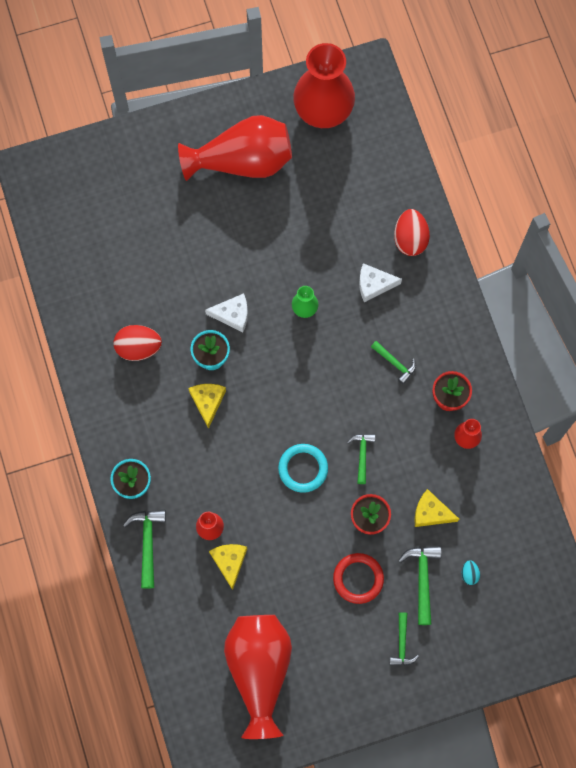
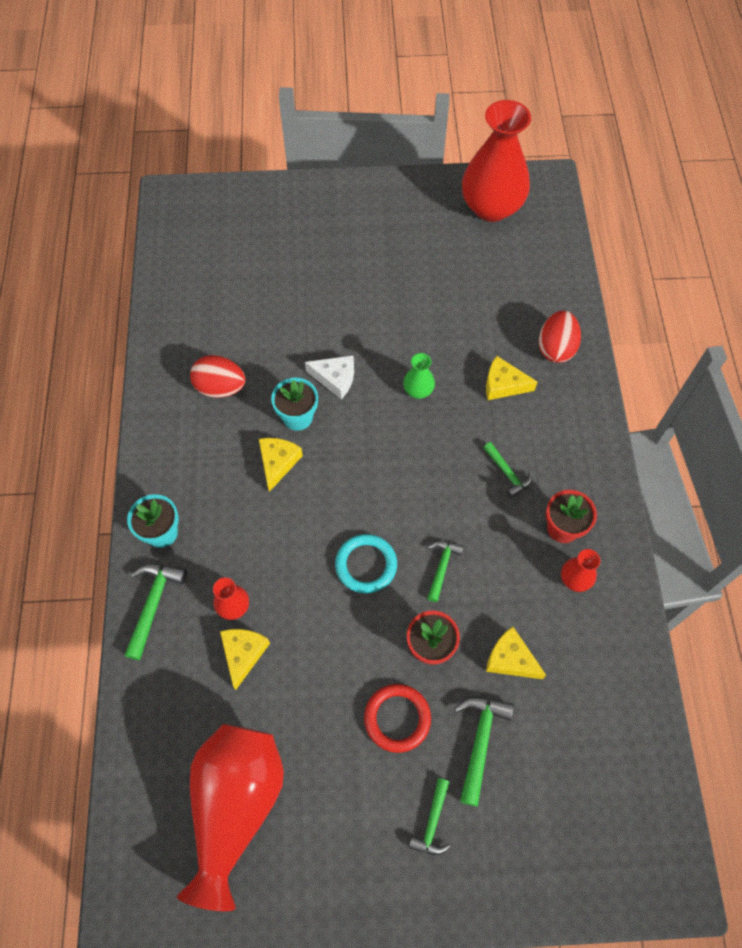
camera: 15 degrees right, 10 degrees down
(242, 161) = (392, 235): red vase -> none
(374, 284) = (503, 384): white cheese -> yellow cheese
(469, 574) = (543, 752): turquoise egg -> none

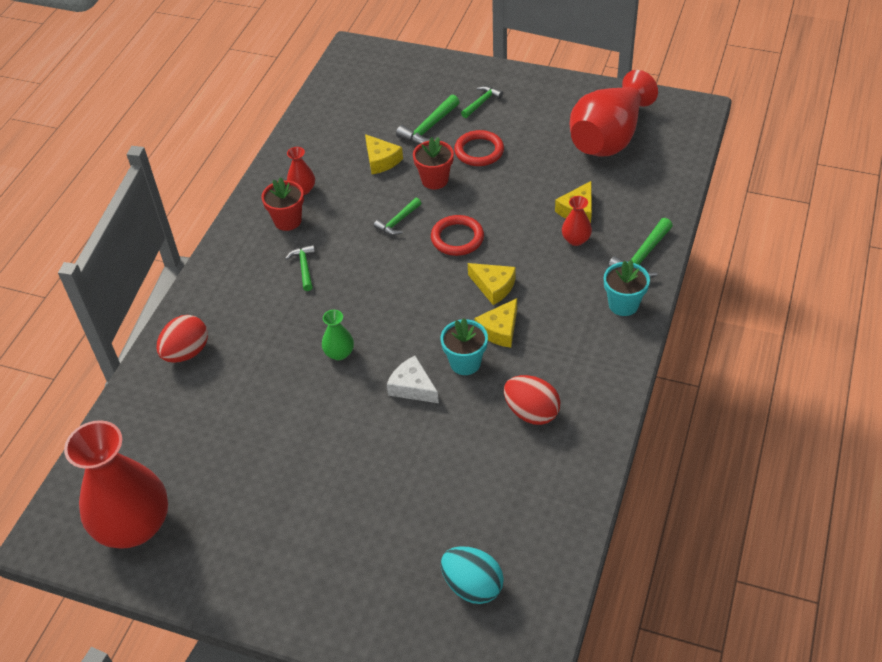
camera: 155 degrees left, 15 degrees down
(222, 242) = (472, 586): none -> turquoise egg
(366, 565) = (457, 238): turquoise ring -> red ring
(503, 384) = (258, 335): yellow cheese -> yellow cheese (493, 287)

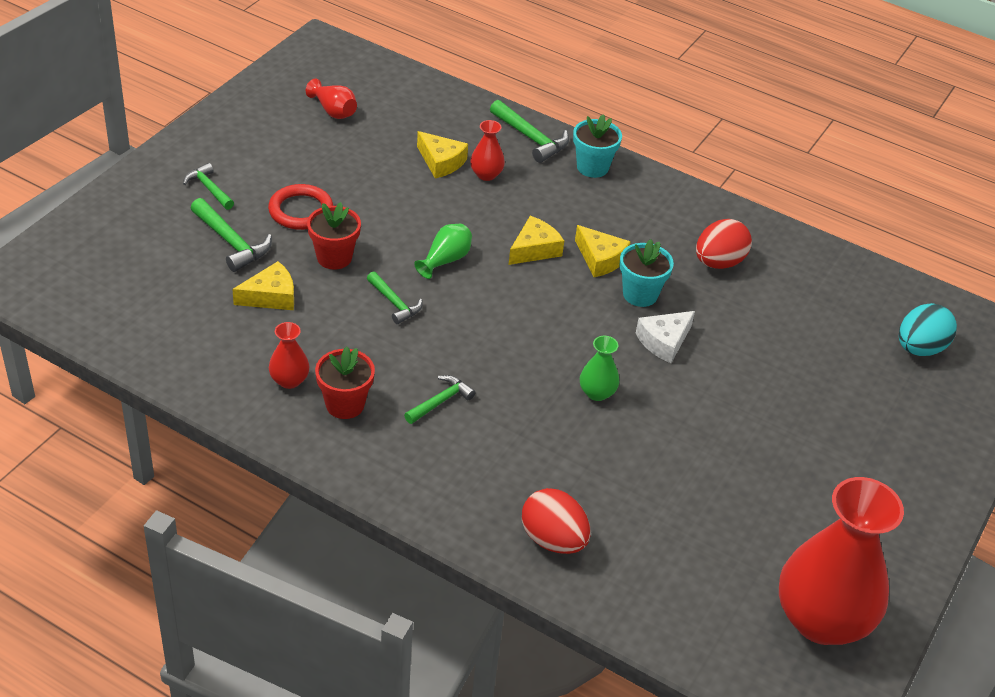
camera: 85 degrees left, 5 degrees down
(304, 267) = (440, 401): green hammer -> green hammer turned 135 degrees clockwise
(457, 238) = (445, 260): red ring -> green vase
(609, 138) = (333, 111): red vase -> red vase, size x0.43

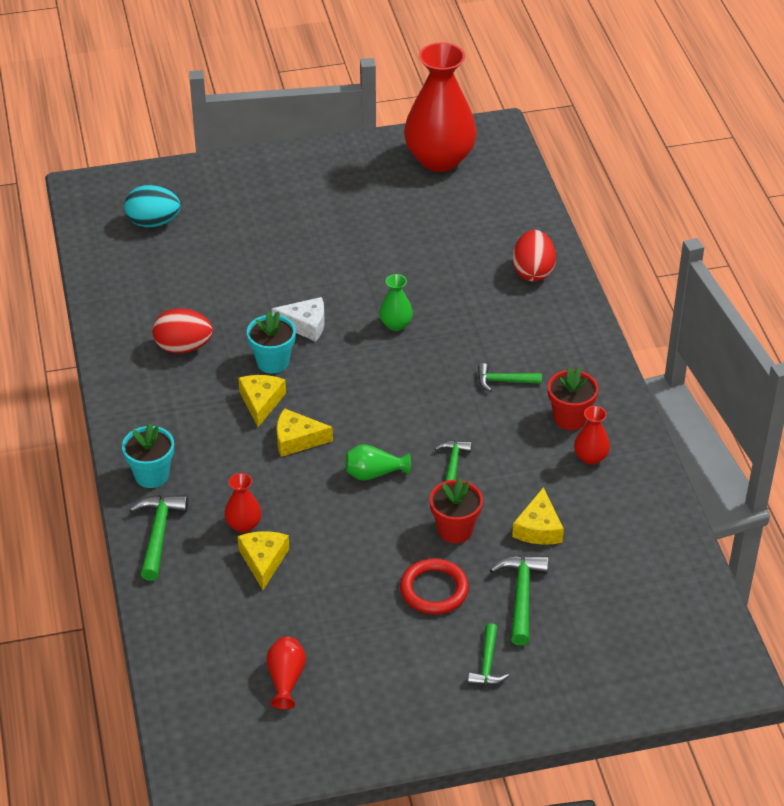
camera: 130 degrees left, 0 degrees up
(271, 296) = (538, 528): yellow cheese -> yellow cheese turned 105 degrees counterclockwise

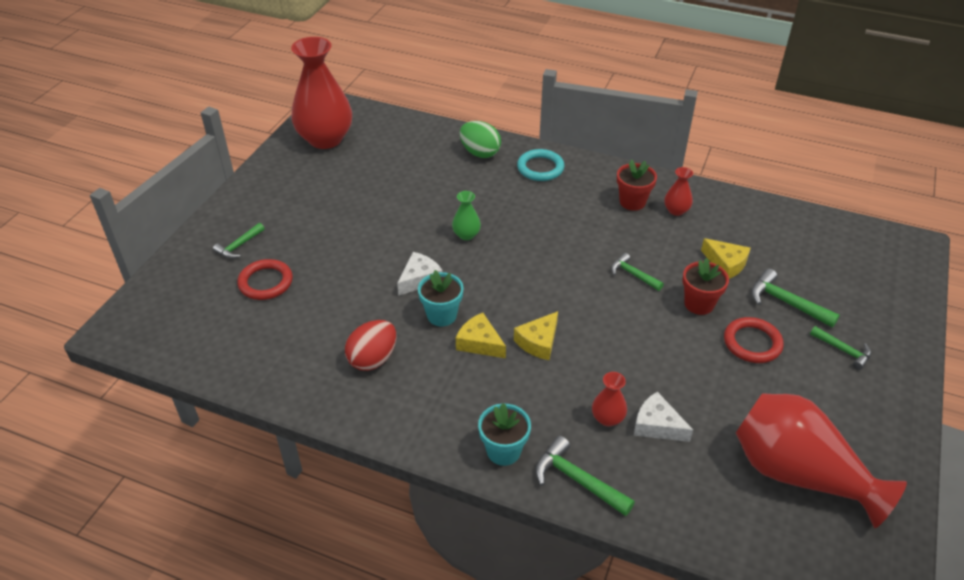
camera: 55 degrees left, 0 degrees up
(153, 222) = (209, 308): turquoise egg -> none
(212, 236) = (265, 282): none -> red ring
(263, 561) = (657, 425): yellow cheese -> white cheese
(286, 679) = (798, 474): red vase -> red vase, size x2.35
(374, 473) = (610, 318): green vase -> none
(504, 381) = (571, 213): green hammer -> green hammer (239, 246)
(533, 272) = (480, 153): red egg -> green egg
(555, 326) = (540, 168): none -> turquoise ring

